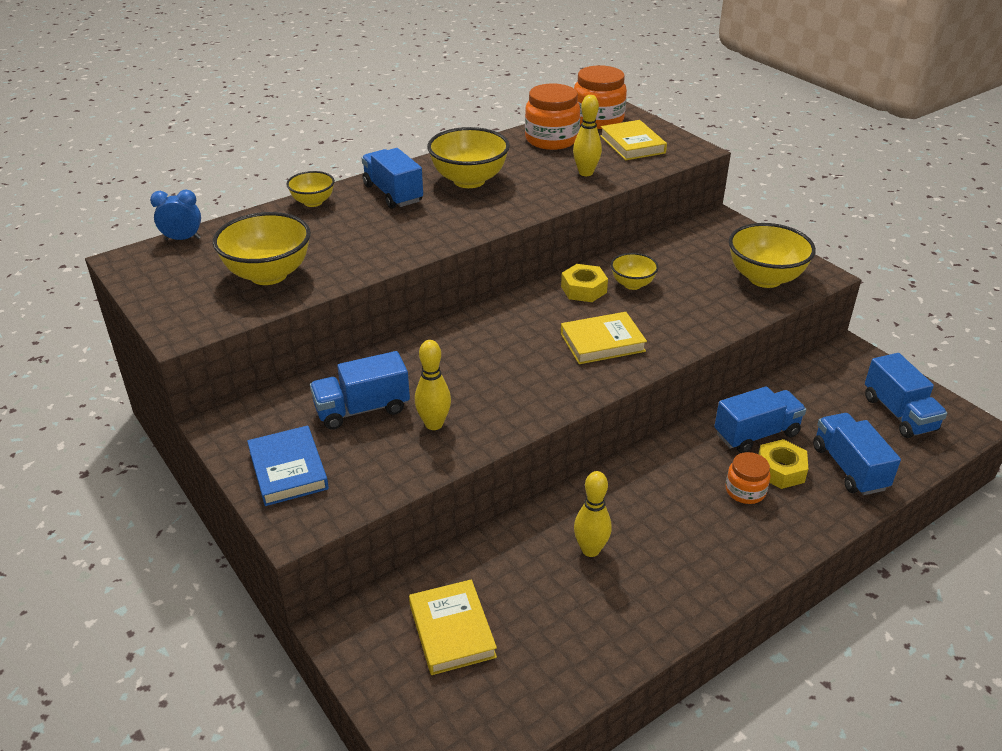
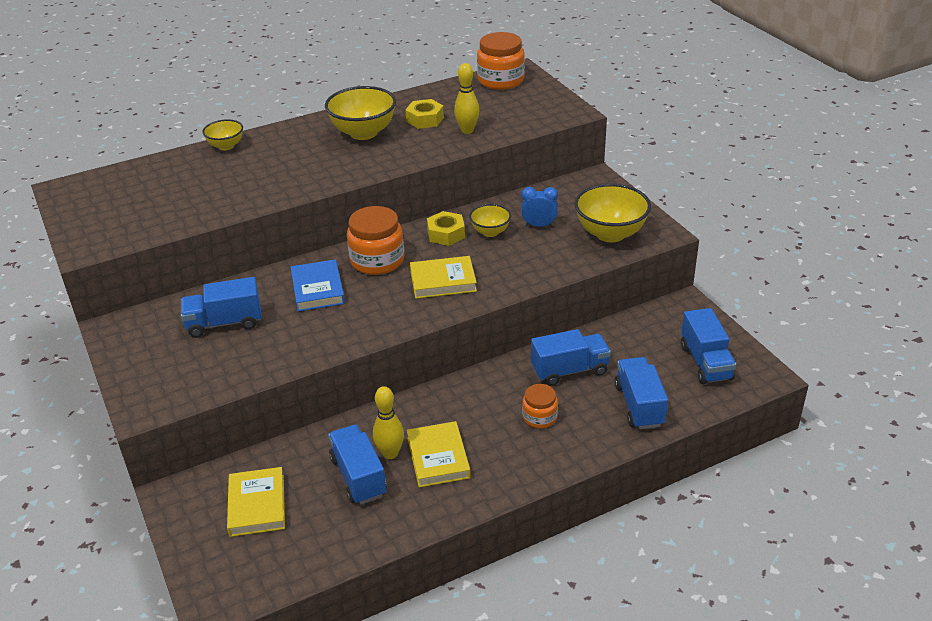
camera: 10 degrees right, 0 degrees up
(182, 239) = (111, 173): blue clock -> blue clock (539, 226)
(268, 275) = (168, 207): yellow bowl -> none
(288, 470) = (151, 366): blue book -> blue book (318, 289)
(393, 193) = (295, 141): blue truck -> blue truck (358, 477)
(434, 424) = (277, 339): yellow bowling pin -> none
(551, 139) = (451, 98): orange jar -> orange jar (377, 260)
(632, 144) = (520, 105): yellow book -> yellow book (438, 458)
(780, 470) = (577, 402): yellow nut -> yellow nut (425, 119)

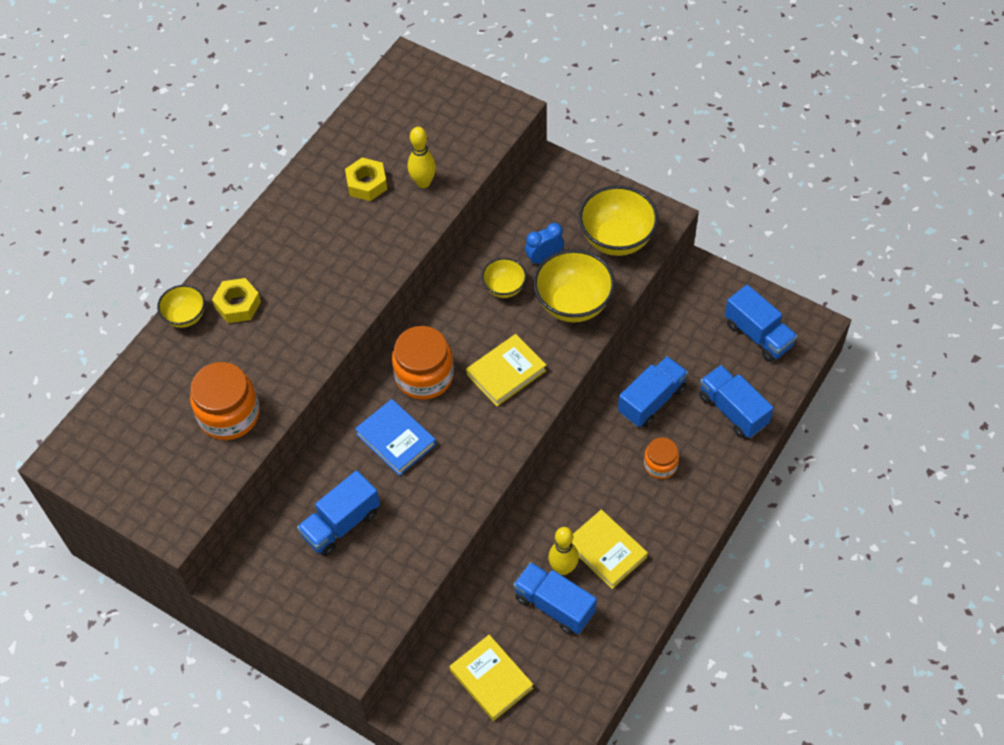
camera: 30 degrees left, 20 degrees up
(363, 133) = (318, 232): yellow bowl -> yellow bowl (573, 304)
(446, 234) = (464, 310): yellow nut -> yellow nut (238, 305)
(501, 80) = (400, 87): orange jar -> orange jar (229, 415)

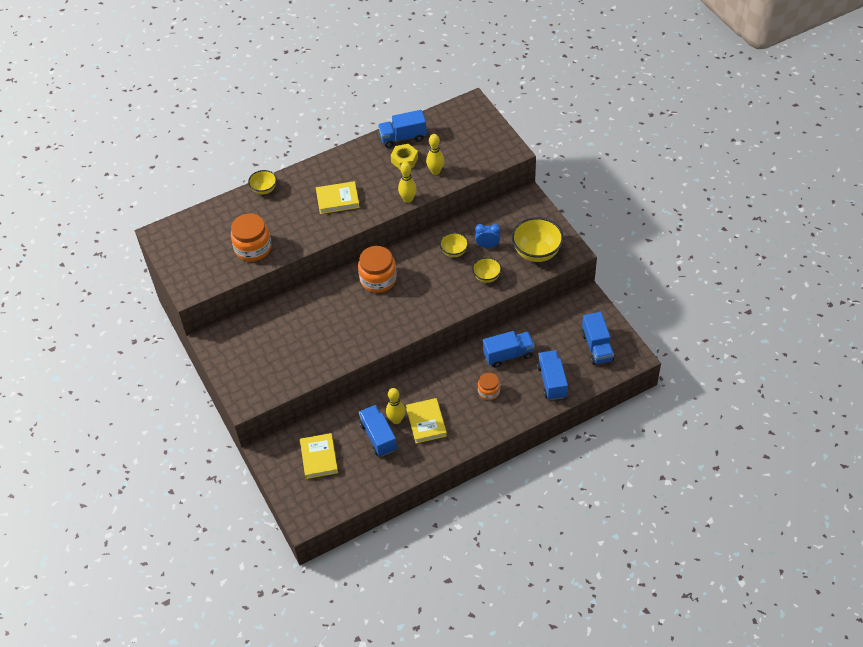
camera: 30 degrees right, 5 degrees down
(238, 305) = (294, 195): yellow nut -> none
(341, 524) = (283, 335): blue truck -> blue truck (403, 137)
(396, 439) = (341, 305): blue book -> none
(411, 240) = (408, 199): none -> yellow bowling pin
(506, 372) = (424, 297): yellow book -> yellow book (337, 200)
(573, 304) = (486, 277): yellow bowl -> yellow bowl, size x0.56

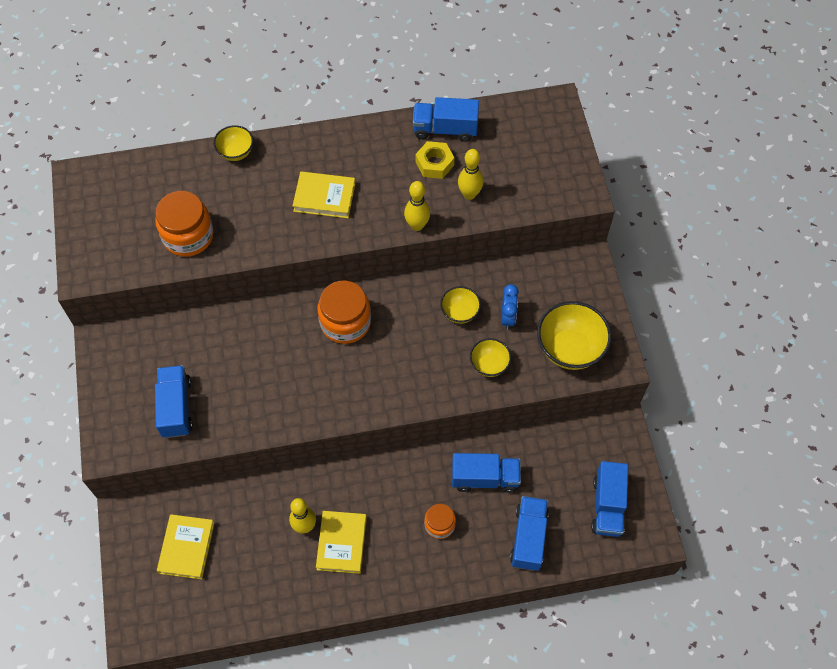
camera: 15 degrees right, 10 degrees up
(378, 437) = (272, 543): blue truck -> blue truck (176, 407)
(487, 245) = (507, 317): blue clock -> blue clock turned 75 degrees clockwise

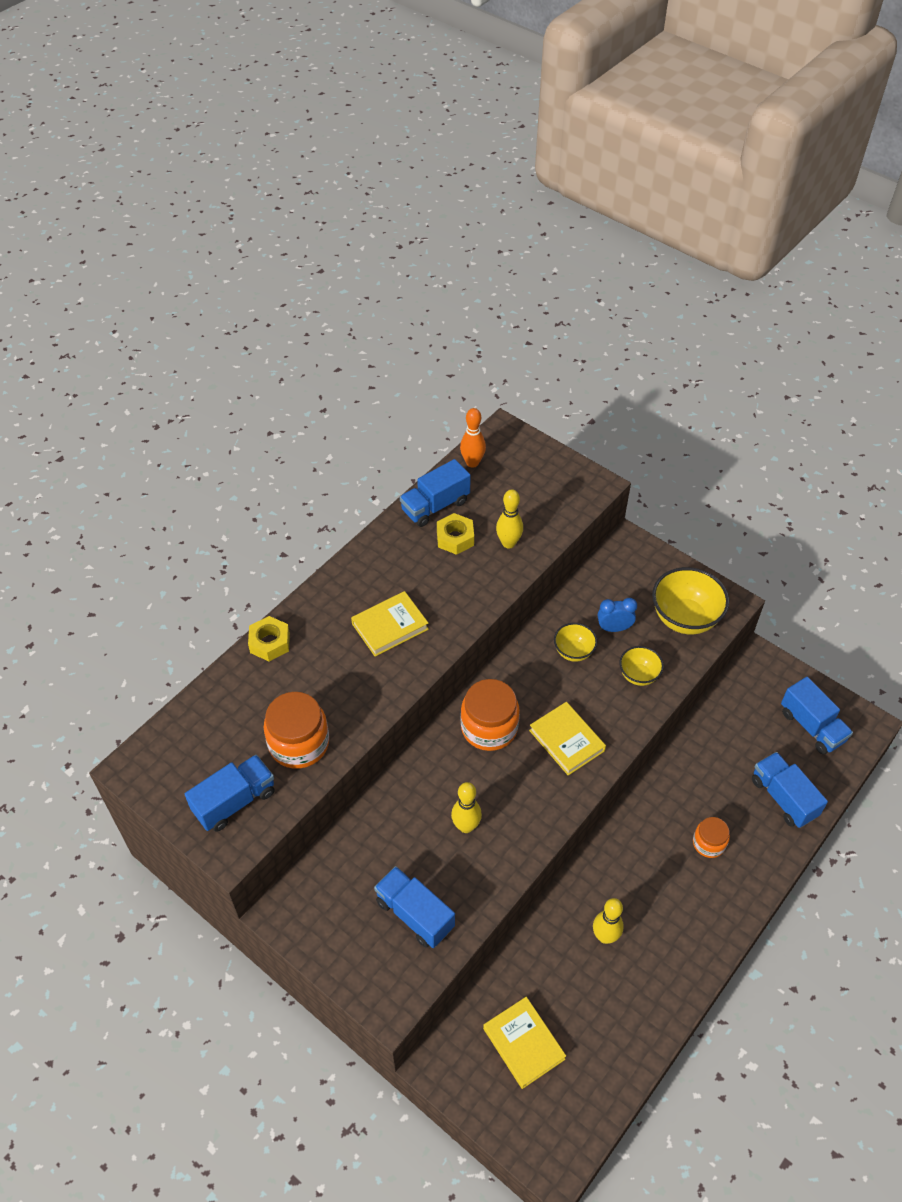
camera: 40 degrees left, 10 degrees down
(236, 152) = (270, 643): yellow bowl -> yellow nut
(341, 543) = (649, 924): yellow book -> yellow book (566, 740)
(417, 225) = (492, 595): yellow bowling pin -> yellow bowling pin (466, 826)
(485, 478) = (704, 778): blue truck -> blue truck (235, 801)
(507, 113) = (472, 463): none -> orange bowling pin
(507, 317) = (614, 628): blue clock -> blue clock turned 60 degrees counterclockwise

